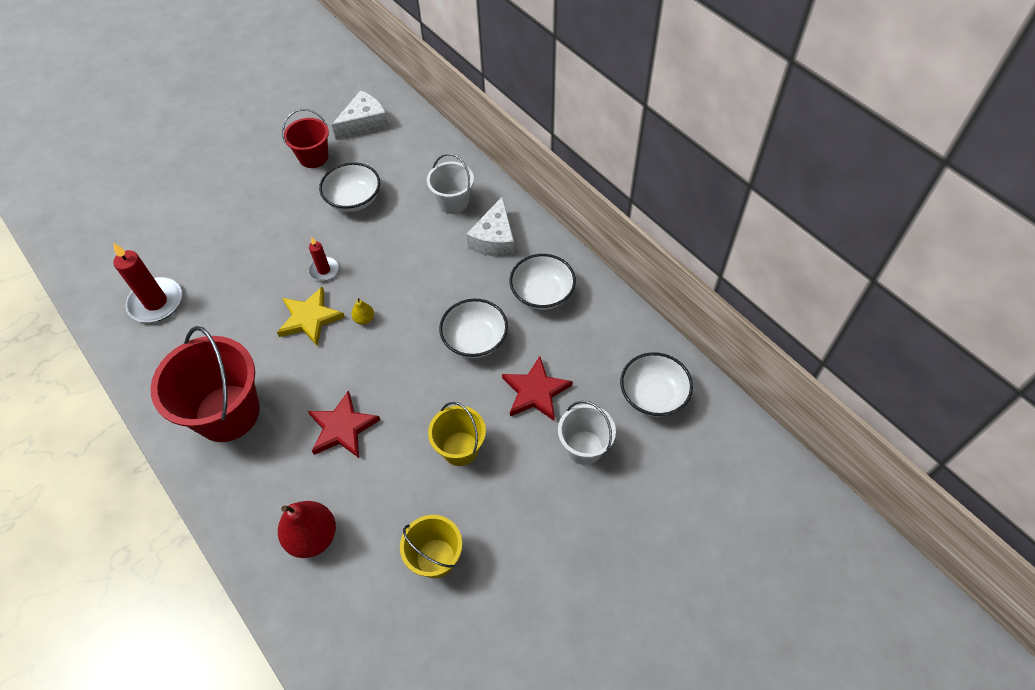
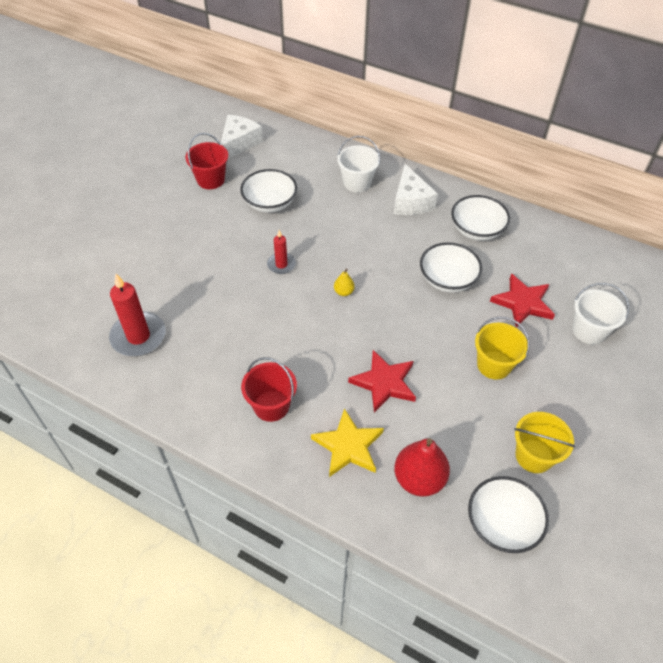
camera: 25 degrees left, 5 degrees down
(227, 413) = (271, 406): red bucket -> red bucket, size x0.56
(310, 318) = (295, 306): yellow star -> yellow star (348, 446)
(653, 395) = (612, 277): white bowl -> white bowl (502, 523)

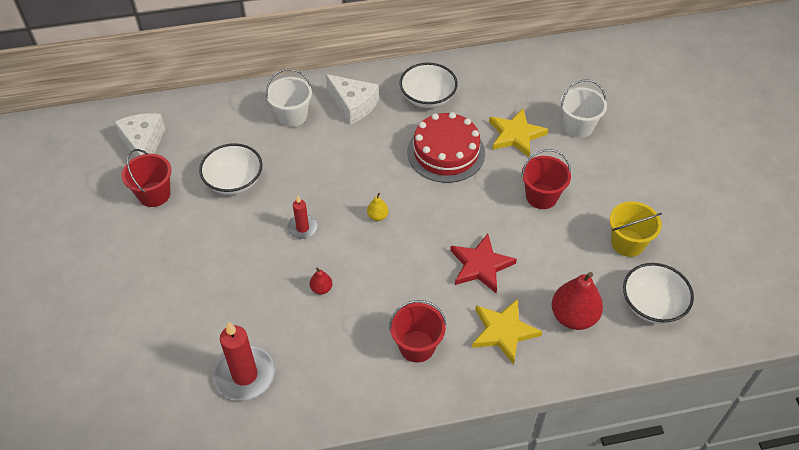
camera: 40 degrees left, 0 degrees up
(249, 315) = (321, 288): none -> red pear
(447, 279) = (446, 152): white bowl -> red cake
(494, 365) = (541, 196): yellow bucket -> red bucket
(523, 303) = (516, 135): red star -> yellow star

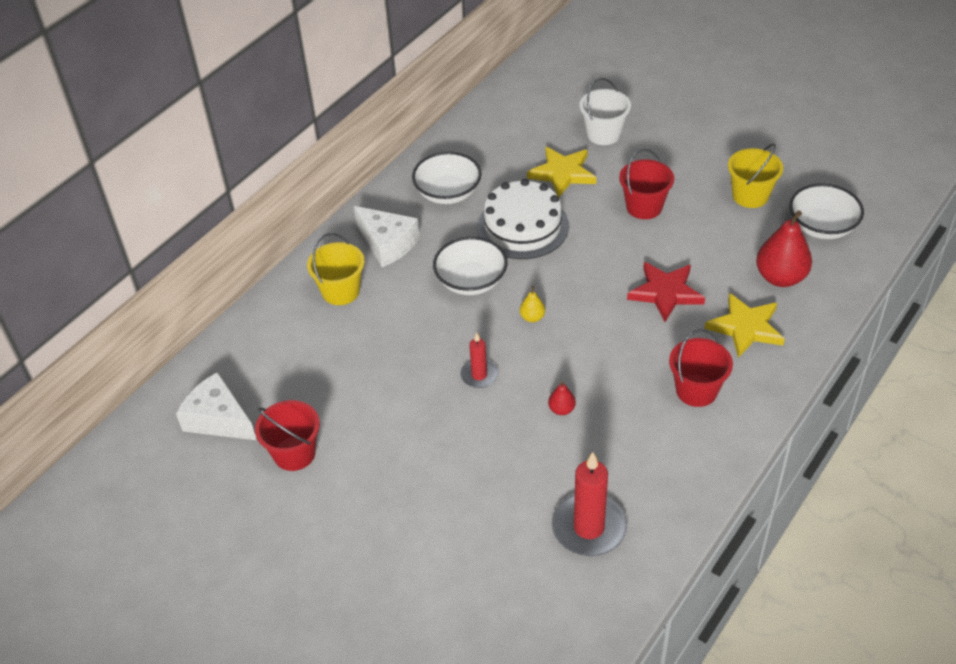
camera: 40 degrees left, 5 degrees down
(234, 181) = (360, 384): white bowl -> white bowl (471, 281)
(292, 116) = (341, 291): white bucket -> yellow bucket
(353, 105) = (387, 243): white cheese -> white cheese turned 45 degrees clockwise
(446, 152) = (522, 226): red cake -> white cake

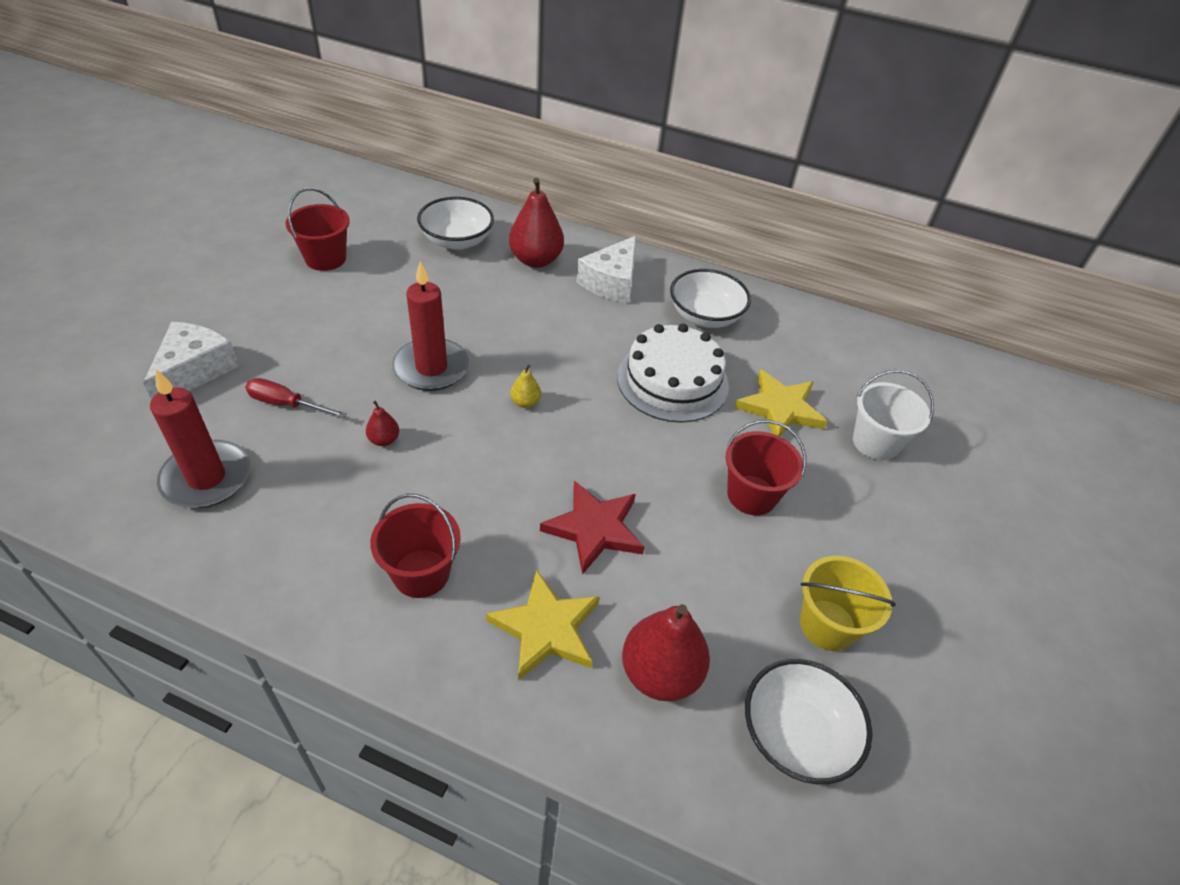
camera: 70 degrees right, 0 degrees up
(218, 419) = (367, 213): white cheese -> white cheese (194, 370)
(341, 291) = (535, 260): yellow bucket -> red pear
(471, 281) = (572, 348): white bowl -> white bowl (457, 241)
(479, 375) = (431, 368): red candle -> red candle, size x1.78
(508, 477) = (286, 404): none -> red screwdriver

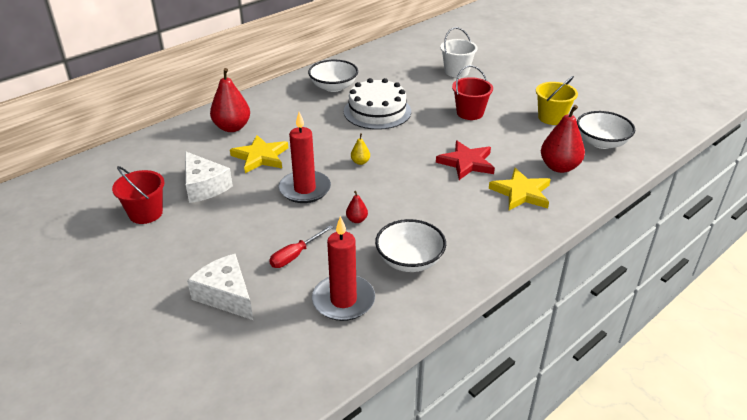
camera: 60 degrees left, 10 degrees down
(421, 573) = (467, 225): red bucket -> none
(457, 241) = (181, 152): white bowl -> white bowl (409, 260)
(611, 282) = (278, 107): white cheese -> white cheese (204, 186)
(780, 408) = (418, 88): yellow star -> yellow star (260, 157)

